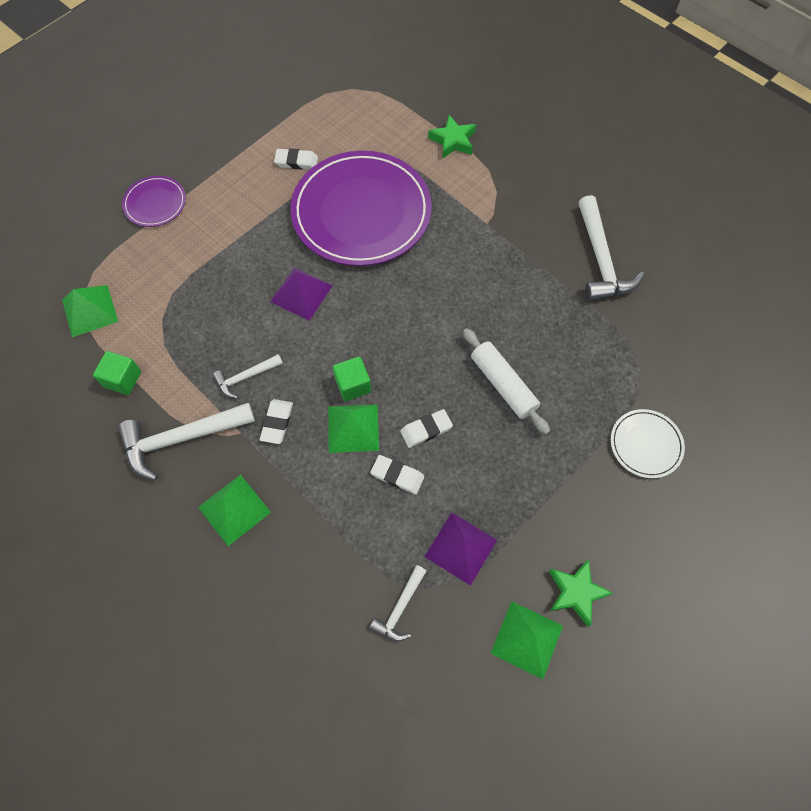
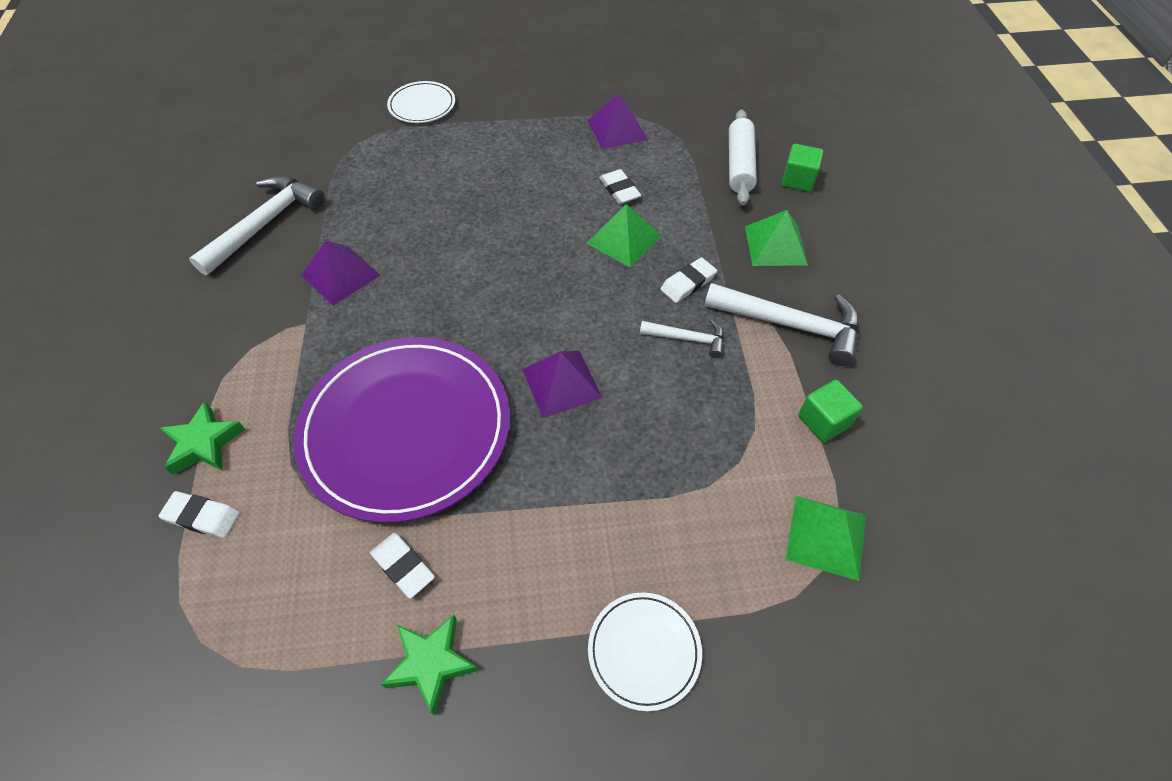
camera: 140 degrees left, 10 degrees down
(155, 203) = (644, 651): purple plate -> white plate
(353, 385) = (592, 269): green cube -> green cube (798, 180)
(400, 608) = (692, 126): white hammer -> none
(426, 430) = (565, 203): white eraser -> white eraser (202, 516)
(503, 385) = (469, 193): white rolling pin -> white rolling pin (739, 165)
(507, 263) = (341, 275): none -> purple pyramid
(526, 639) = (623, 74): green pyramid -> none
(576, 592) = (567, 74): green star -> green star (431, 663)

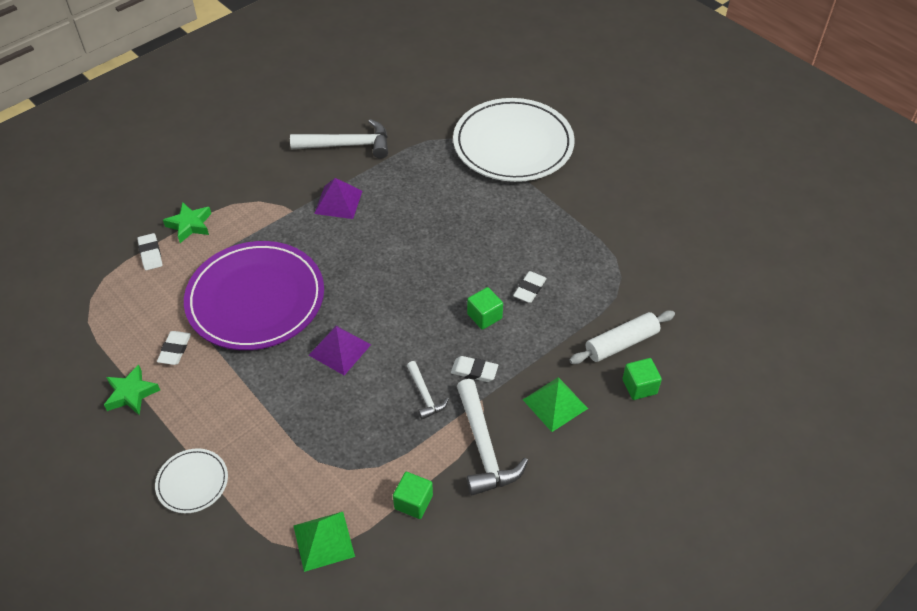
camera: 55 degrees right, 5 degrees down
(422, 105) = (513, 144): white plate -> white plate, size x2.22
(617, 130) = (590, 255): purple pyramid -> none
(624, 239) = (484, 316): green pyramid -> green cube

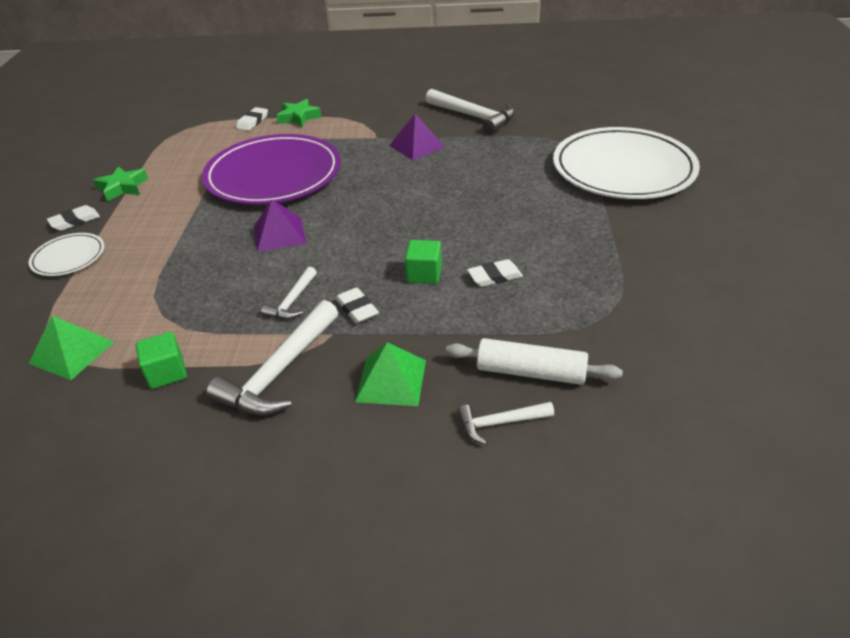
camera: 45 degrees right, 10 degrees down
(175, 350) = (183, 177): white eraser -> white eraser (75, 221)
(639, 386) = (499, 423): green cube -> white hammer

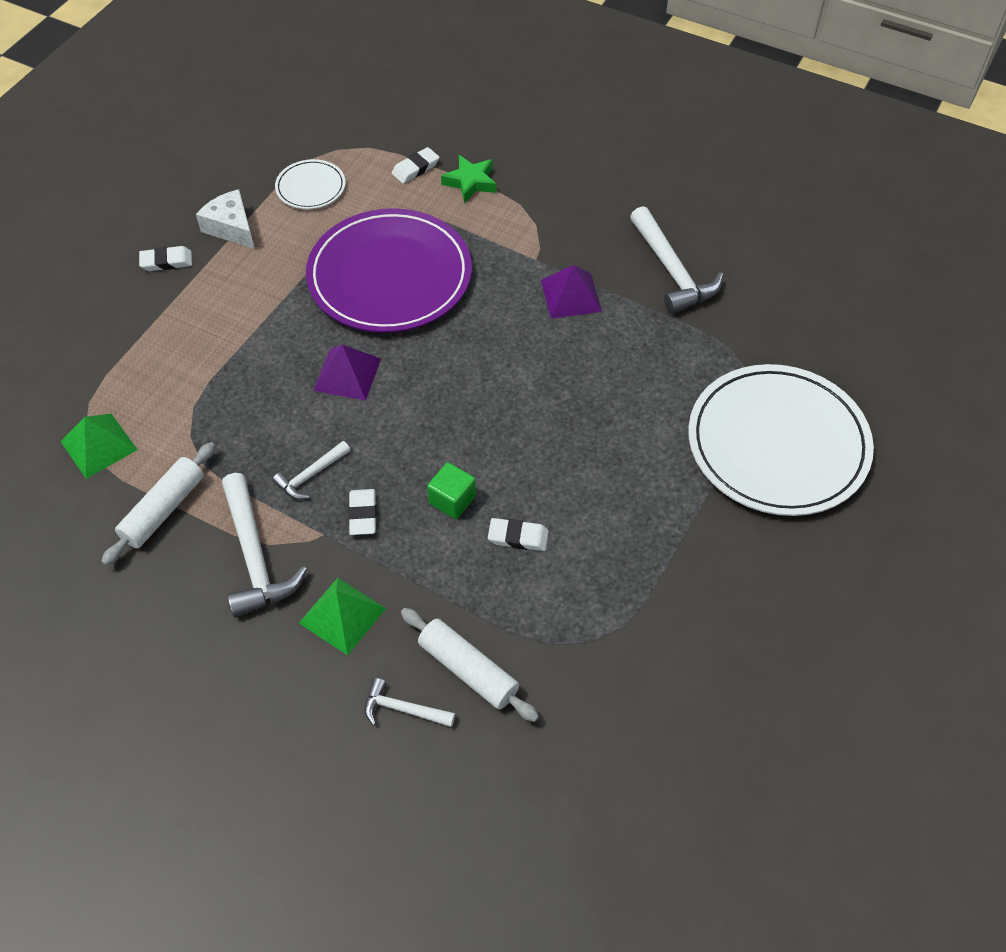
camera: 25 degrees right, 15 degrees up
(68, 257) = (141, 315): white plate -> white plate (310, 187)
(123, 188) = (231, 227): green star -> white cheese
(166, 373) = (164, 510): green cube -> white rolling pin
(279, 372) = (255, 557): white hammer -> white hammer turned 75 degrees counterclockwise

